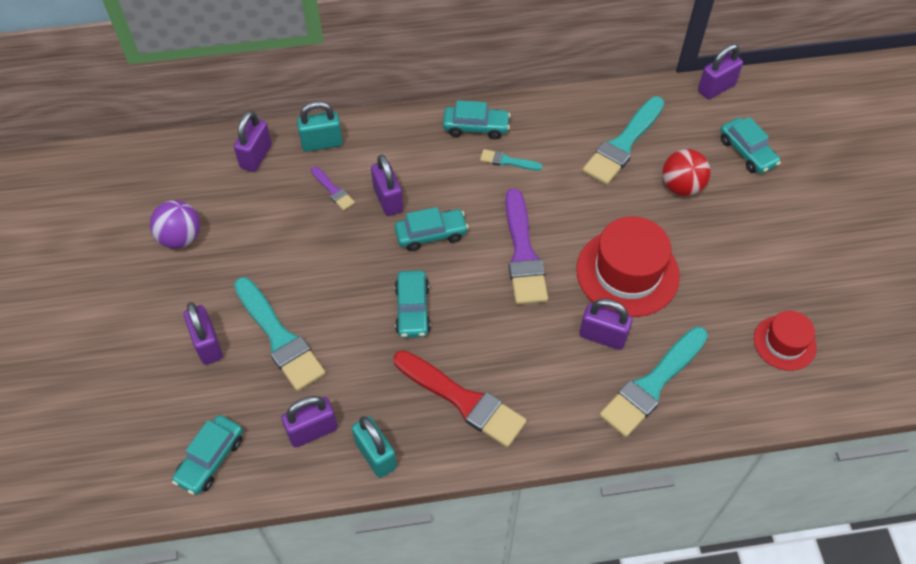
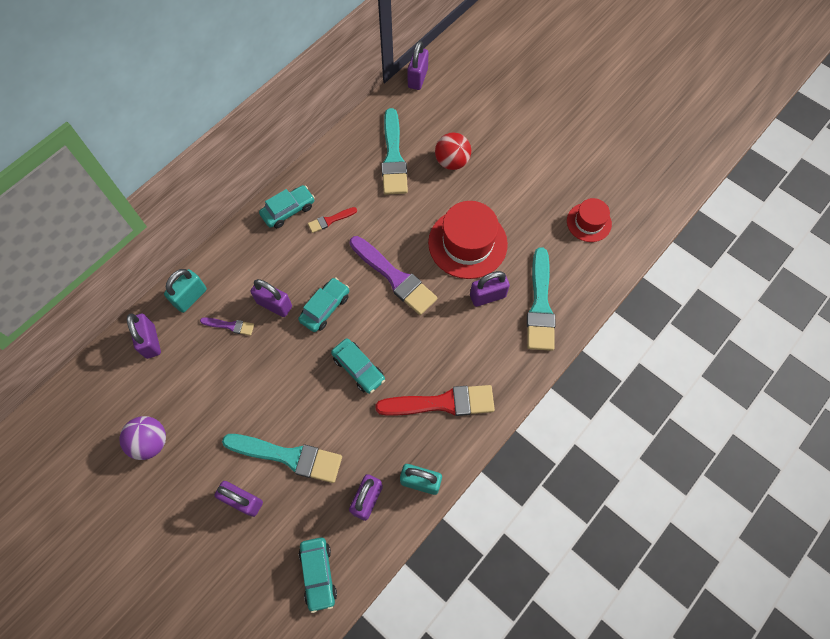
camera: 40 degrees left, 10 degrees up
(507, 161) = (330, 220): turquoise brush -> red brush
(747, 152) = (471, 111): turquoise car -> none

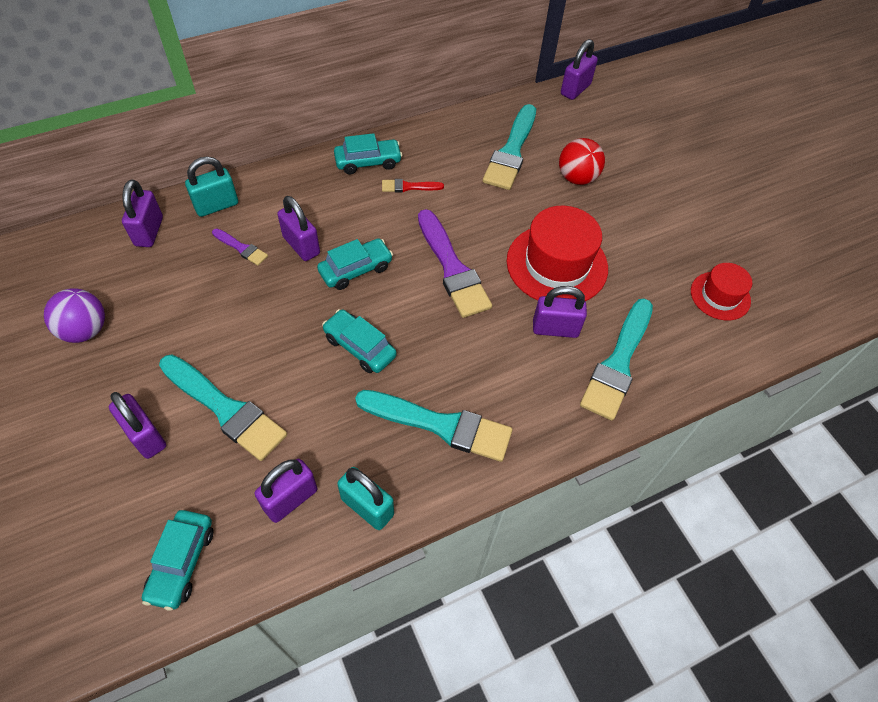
camera: 20 degrees right, 10 degrees down
(358, 368) = (360, 347): turquoise car -> turquoise car turned 150 degrees clockwise
(442, 403) = (441, 425): red brush -> turquoise brush

